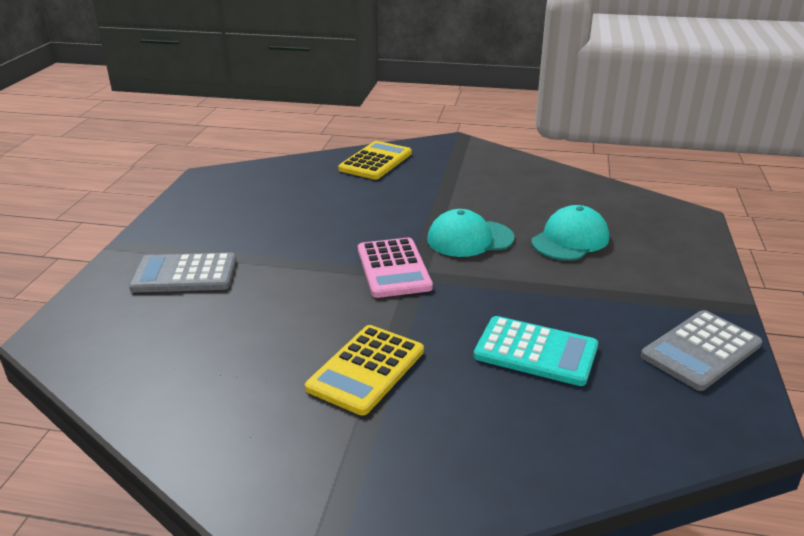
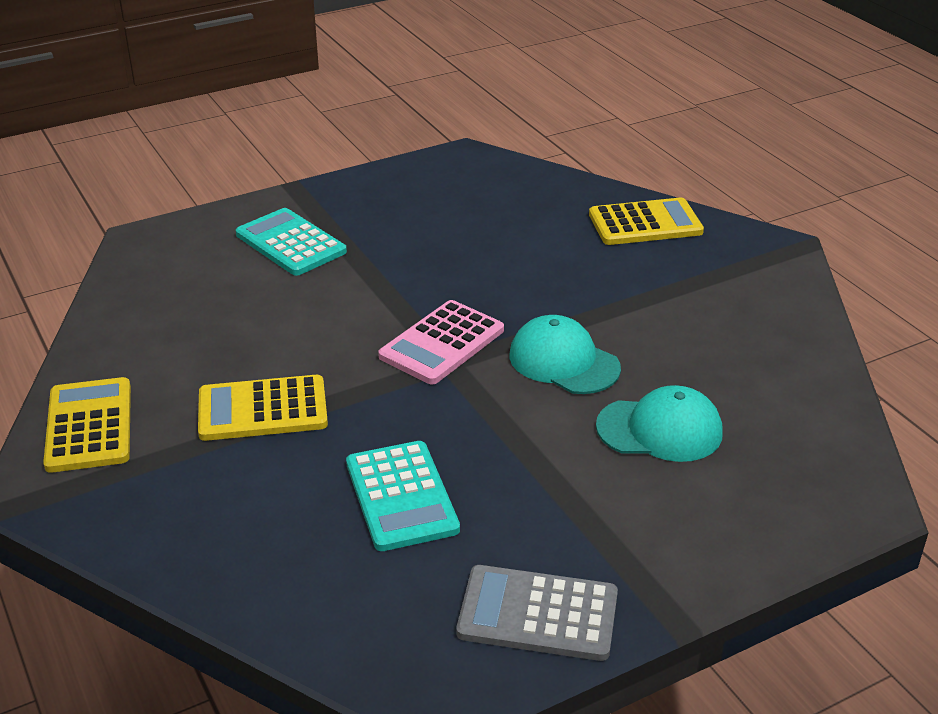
camera: 50 degrees right, 5 degrees up
(185, 274) = (290, 243): grey calculator -> turquoise calculator
(265, 471) = (89, 426): none -> yellow calculator

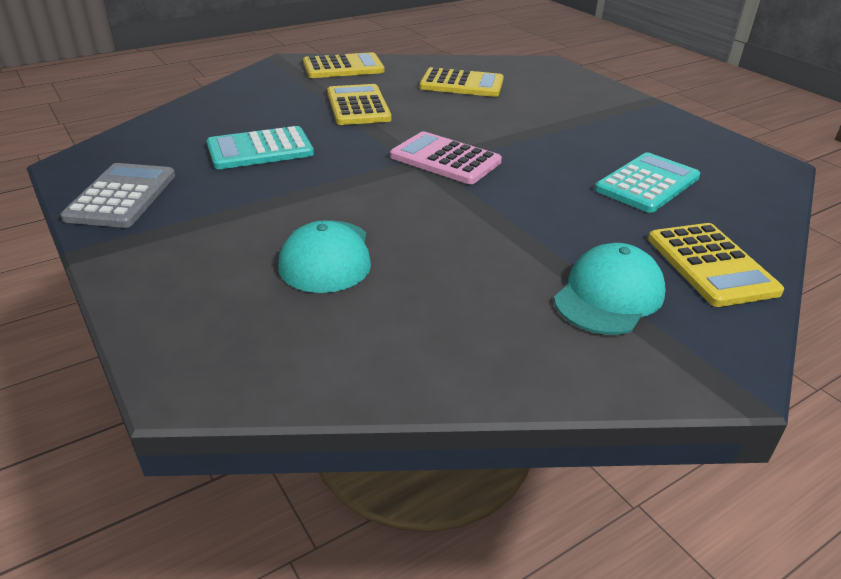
camera: 85 degrees right, 0 degrees up
(201, 315) = (461, 84): none -> yellow calculator
(290, 243) = (566, 103): turquoise calculator -> turquoise calculator (647, 183)
(564, 361) = (428, 211): turquoise cap -> turquoise cap (609, 295)

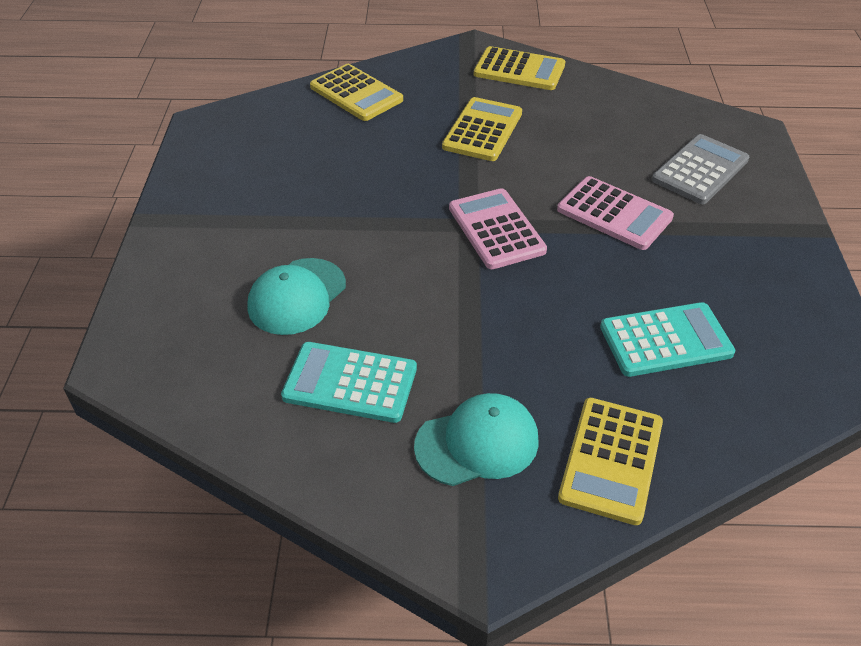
camera: 35 degrees right, 10 degrees up
(121, 196) = (208, 172): grey calculator -> grey calculator (700, 170)
(260, 149) = (349, 157): turquoise calculator -> turquoise calculator (350, 383)
(461, 84) = (618, 132): yellow calculator -> yellow calculator (356, 93)
(518, 127) = (614, 214): none -> pink calculator

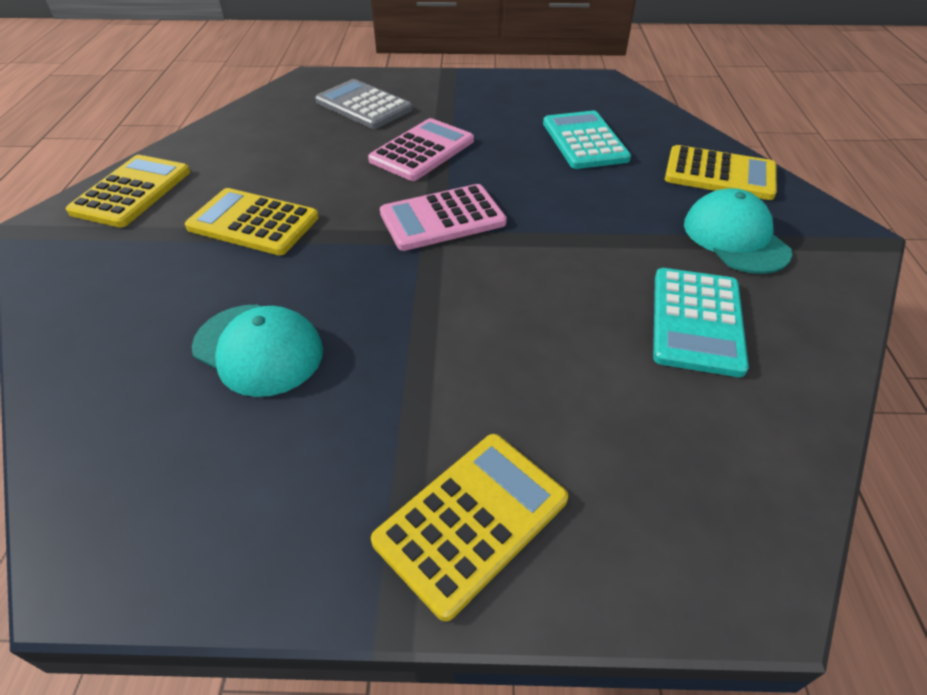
camera: 90 degrees left, 0 degrees up
(297, 296) = (571, 377): turquoise cap -> turquoise cap (258, 349)
(356, 93) = (104, 341): yellow calculator -> yellow calculator (471, 520)

